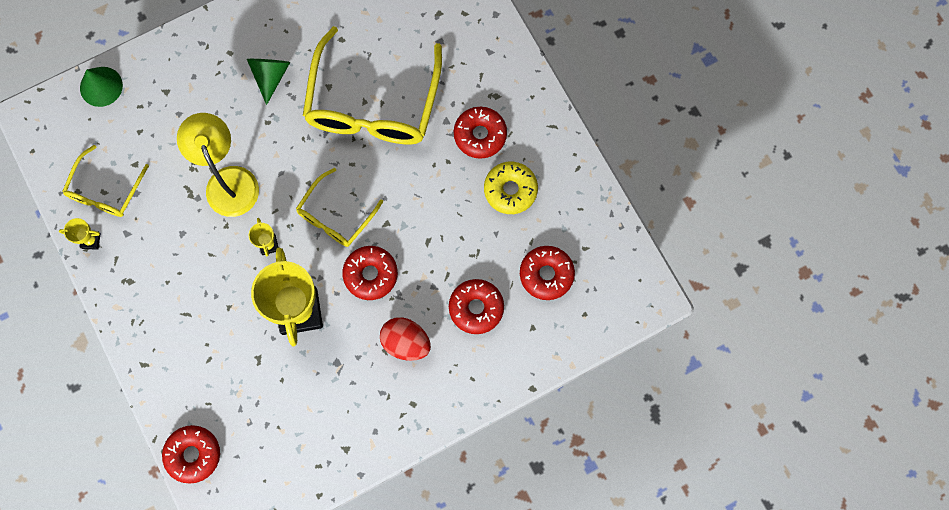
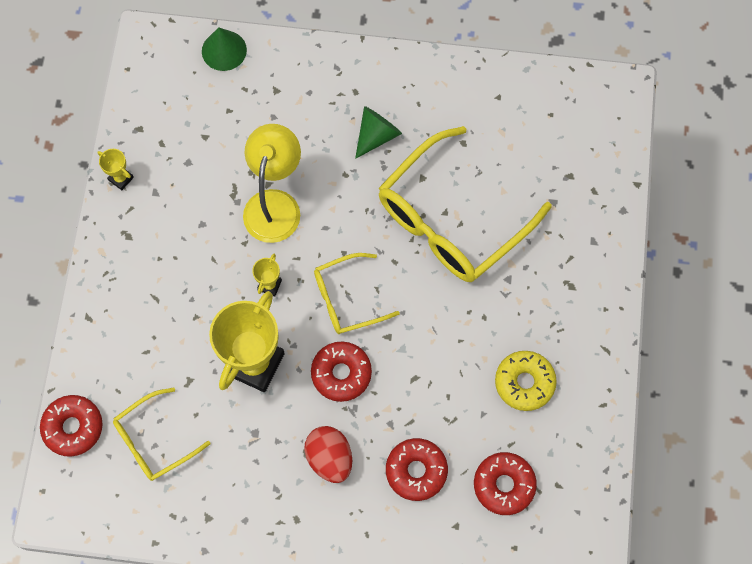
camera: 35 degrees right, 5 degrees down
(105, 190) = (164, 143): yellow glasses -> yellow glasses (154, 440)
(480, 135) = (531, 313): red donut -> none

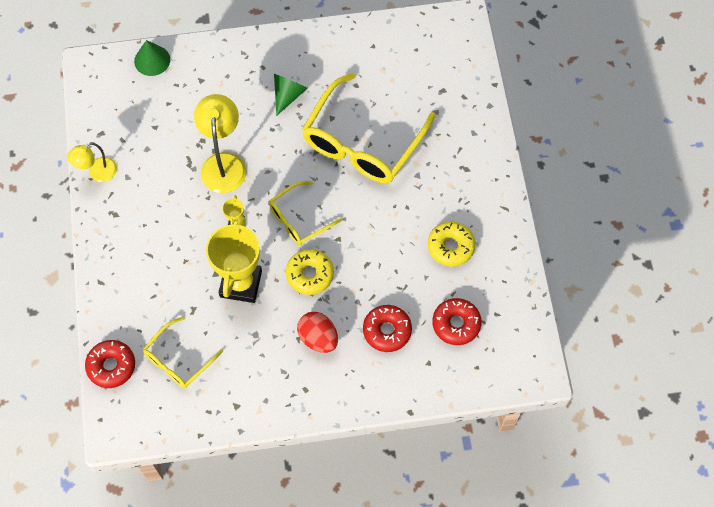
camera: 15 degrees left, 5 degrees down
(121, 178) = (97, 173): yellow trophy -> yellow lamp
(341, 373) = (310, 274): red donut -> yellow donut

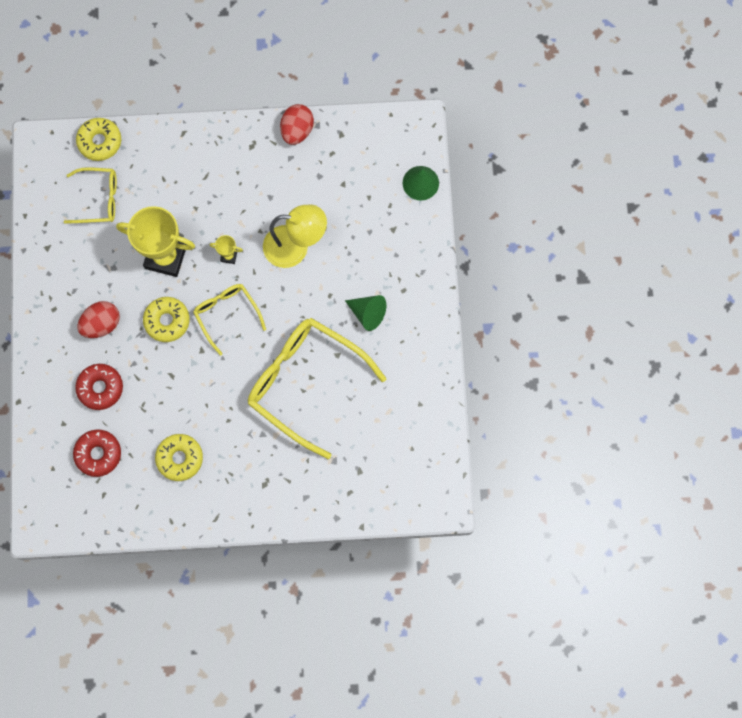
camera: 95 degrees right, 10 degrees up
(97, 173) = (297, 130): yellow lamp -> red egg
(111, 366) = (100, 142): red donut -> yellow donut
(178, 359) = (98, 199): yellow glasses -> yellow glasses turned 135 degrees clockwise

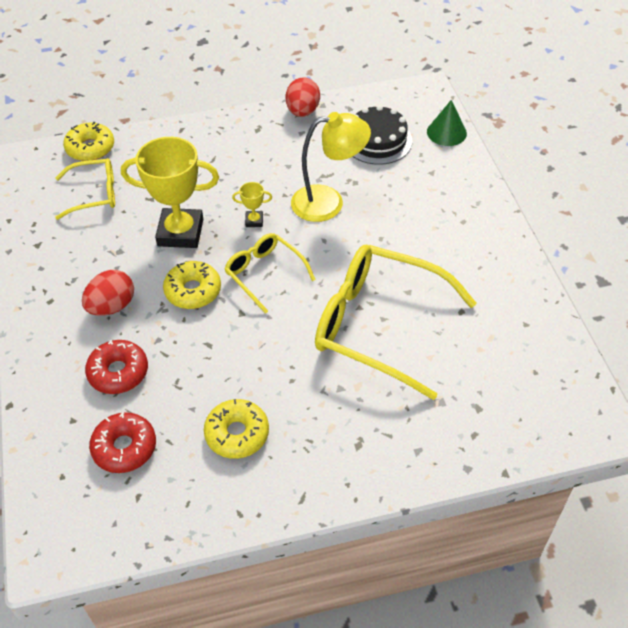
camera: 10 degrees left, 25 degrees down
(356, 181) = (377, 141): none -> black cake
(367, 313) = (430, 247): green cone -> none

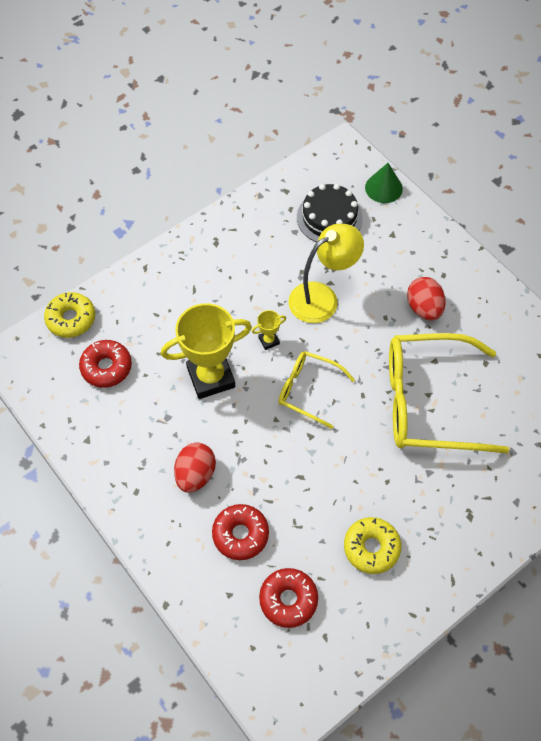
camera: 25 degrees left, 10 degrees up
(94, 194) = (106, 367): yellow glasses -> red donut
(193, 291) = (257, 431): yellow donut -> none
(302, 111) = (246, 209): red egg -> red egg (424, 308)

